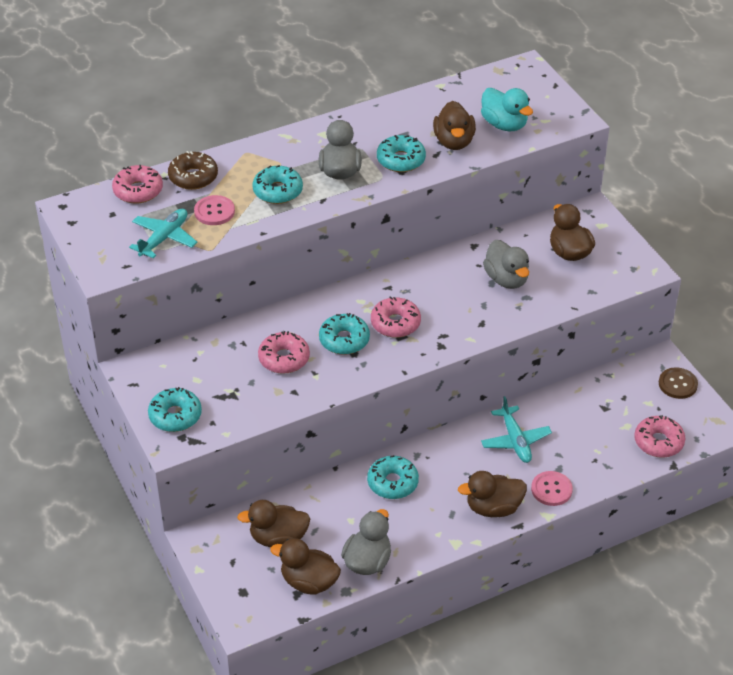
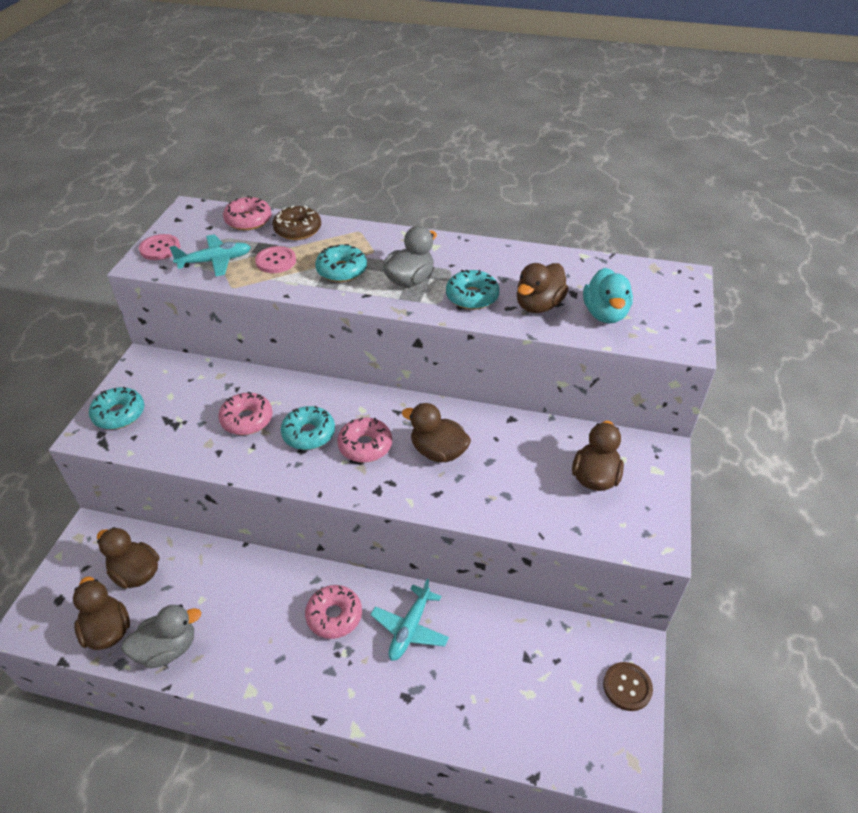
camera: 40 degrees right, 0 degrees up
(392, 483) = (269, 591): turquoise donut -> none
(493, 508) = (318, 682): brown duck -> brown duck (438, 451)
(506, 279) = (506, 466): grey duck -> none
(551, 489) = (388, 705): pink button -> pink button (160, 248)
(658, 442) = (544, 737): pink donut -> pink donut (334, 616)

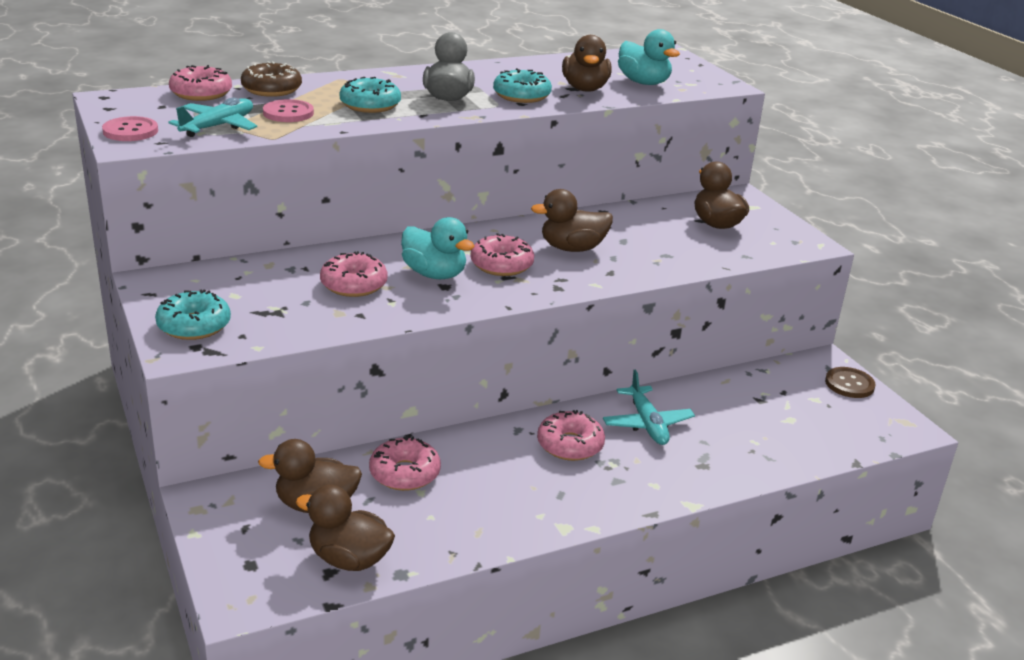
camera: 40 degrees left, 15 degrees down
(167, 649) = (437, 540): grey duck -> none
(208, 577) = (404, 473): none -> pink donut
(309, 434) = (434, 274): turquoise donut -> turquoise duck

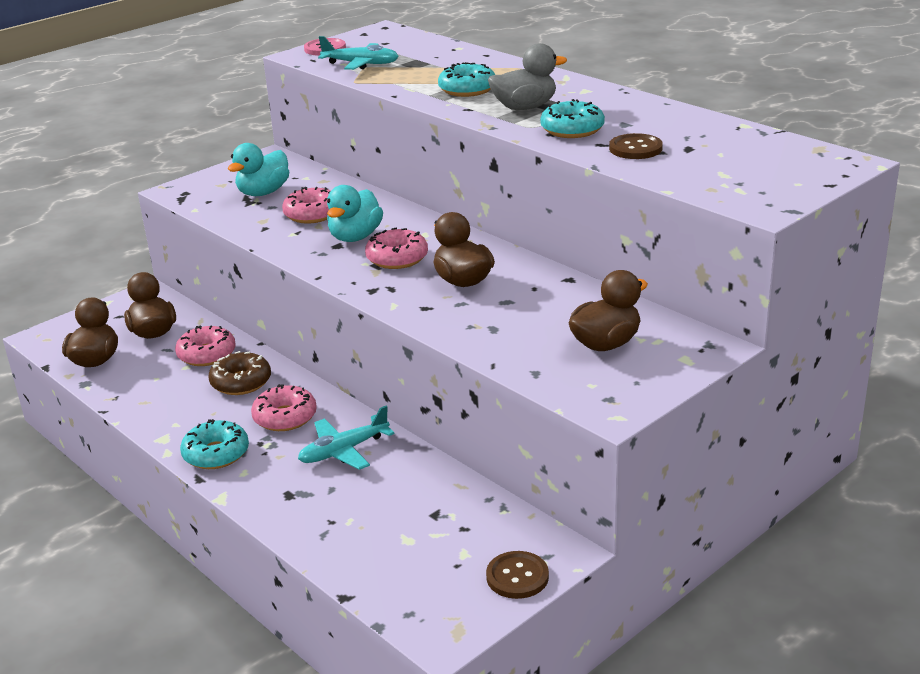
camera: 75 degrees right, 0 degrees up
(194, 326) = (213, 184): turquoise donut -> turquoise donut (216, 454)
(201, 93) = (425, 44): pink donut -> none
(271, 89) = (463, 57): brown donut -> brown donut (241, 382)
(288, 113) = (414, 73): pink button -> none
(585, 89) = (635, 148): brown duck -> brown button
(643, 83) = (702, 169): turquoise duck -> turquoise duck (263, 192)

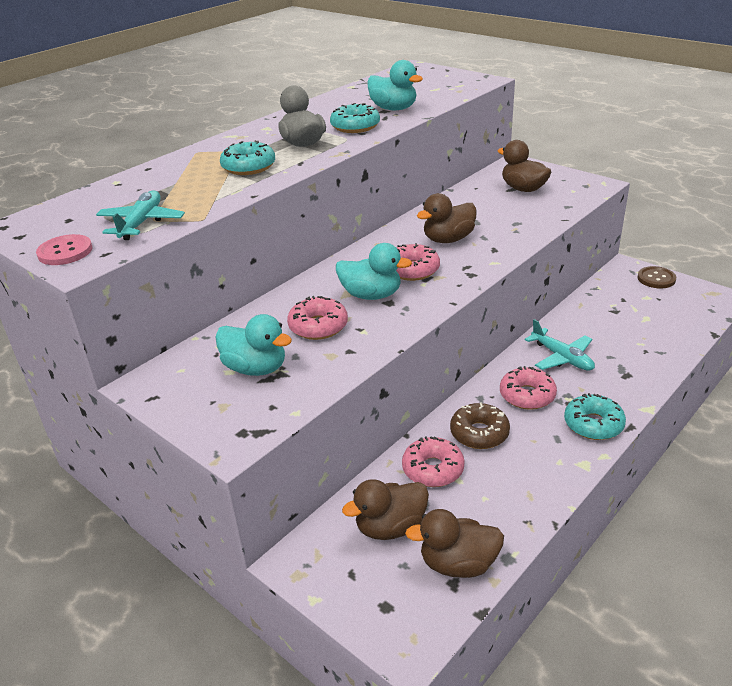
camera: 95 degrees left, 5 degrees up
(635, 148) = (393, 109): brown button -> turquoise duck

